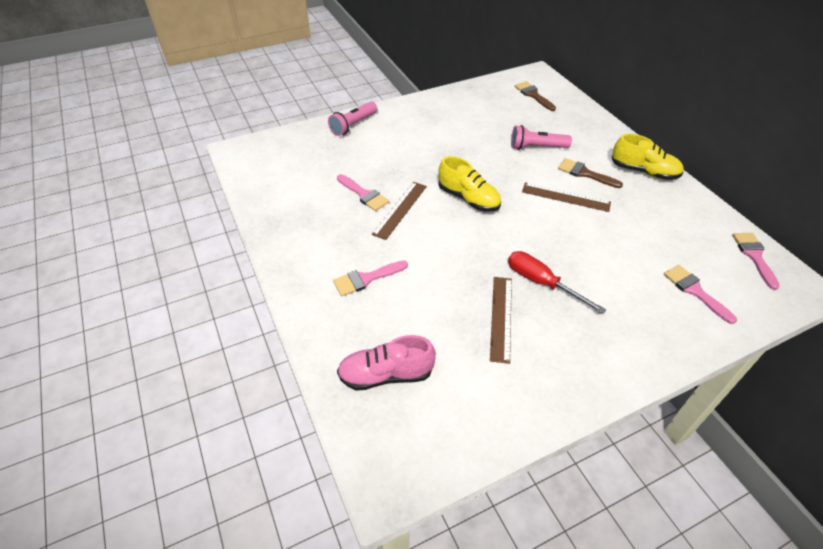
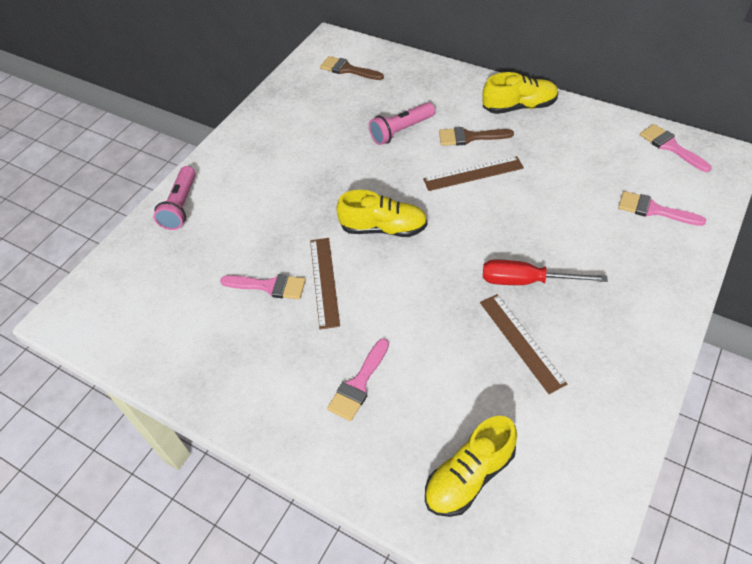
camera: 30 degrees left, 5 degrees up
(386, 375) = (469, 476): pink shoe -> yellow shoe

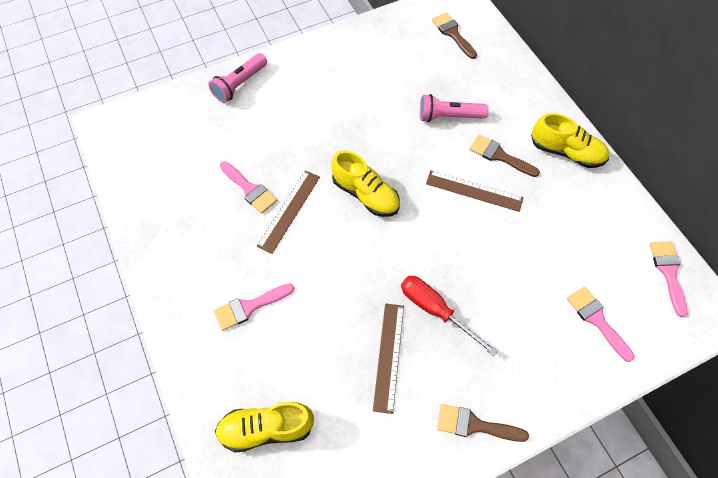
camera: 30 degrees right, 10 degrees up
(639, 347) = (474, 425): none -> brown brush

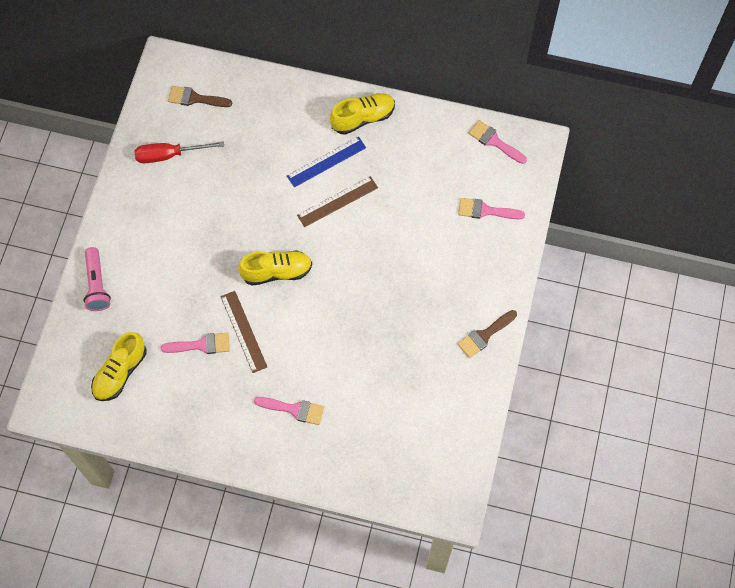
camera: 50 degrees left, 5 degrees up
(249, 307) = (294, 409): pink brush -> pink brush turned 90 degrees counterclockwise
(266, 428) = (385, 456): yellow shoe -> yellow shoe (120, 372)
(388, 356) = (402, 349): brown ruler -> none
(435, 310) = (398, 297): red screwdriver -> red screwdriver (169, 155)
(449, 116) = (265, 165): pink flashlight -> none
(499, 156) = (326, 162): brown brush -> blue ruler

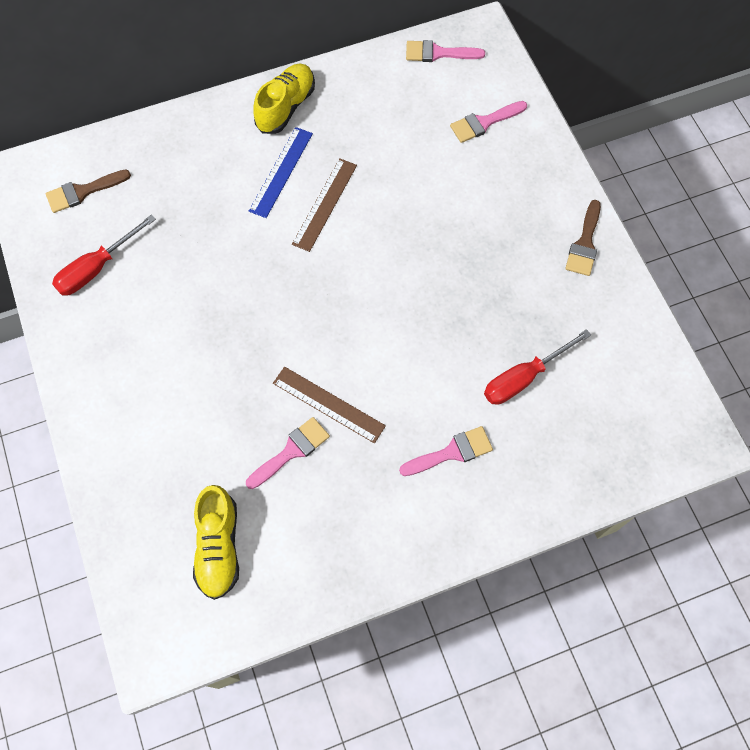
camera: 35 degrees left, 0 degrees up
(97, 284) = (115, 463): pink flashlight -> none
(276, 272) = (316, 317): yellow shoe -> none
(374, 394) = (523, 378): none -> red screwdriver

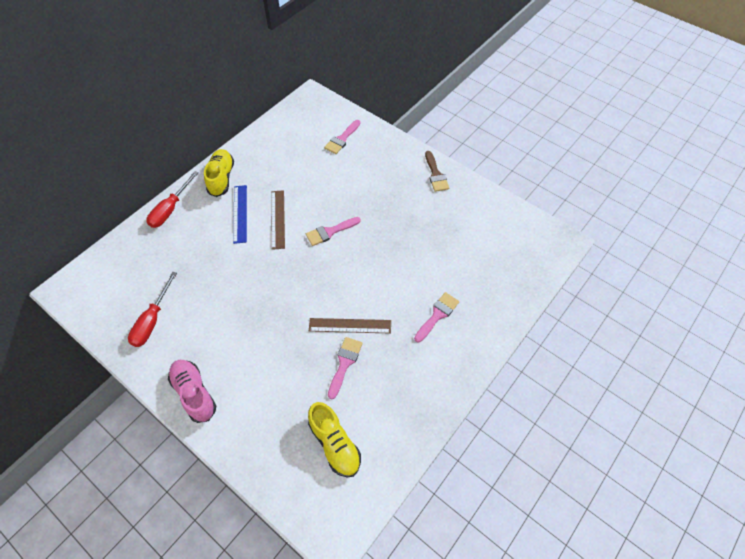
camera: 30 degrees left, 10 degrees down
(83, 192) = (116, 281): brown brush -> none
(95, 390) = (194, 393): none -> pink shoe
(438, 53) = (293, 116): pink brush -> pink brush (330, 232)
(523, 378) = (450, 256): red screwdriver -> red screwdriver (170, 209)

